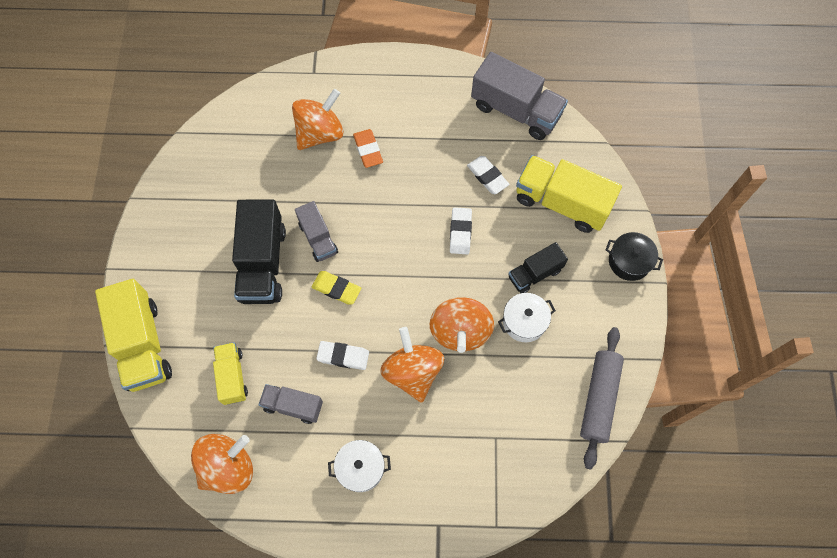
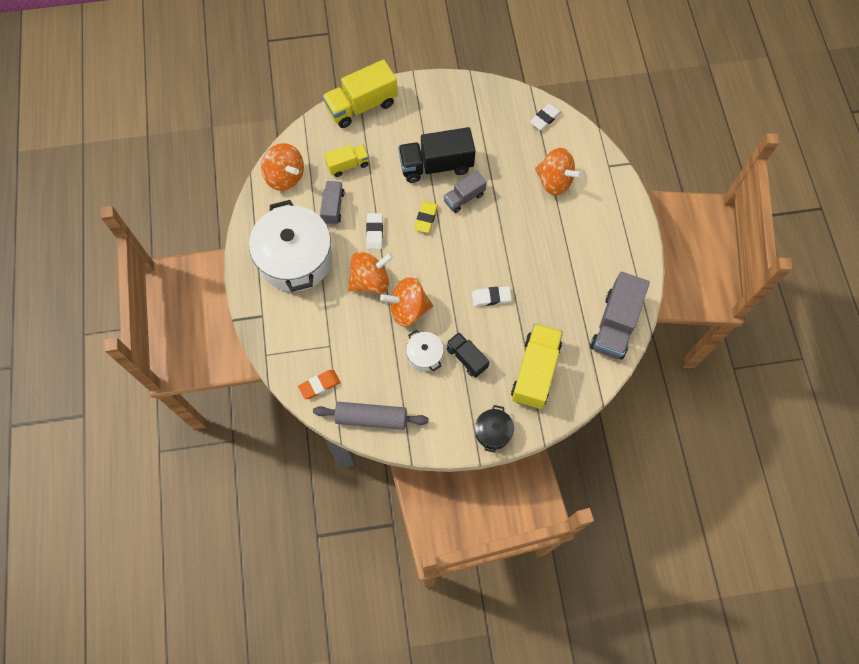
camera: 80 degrees right, 0 degrees up
(360, 468) = (295, 258): white pot -> white pot, size x2.21
(368, 150) = (548, 218): orange eraser -> orange eraser (319, 385)
(487, 176) = (545, 311): white eraser -> white eraser (545, 118)

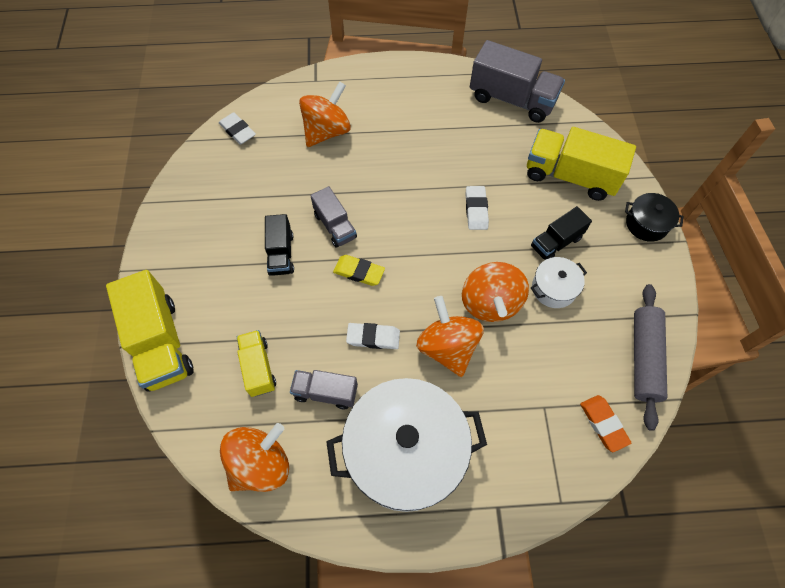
camera: 85 degrees left, 5 degrees down
(436, 165) = (281, 253): black truck -> black truck, size x0.57

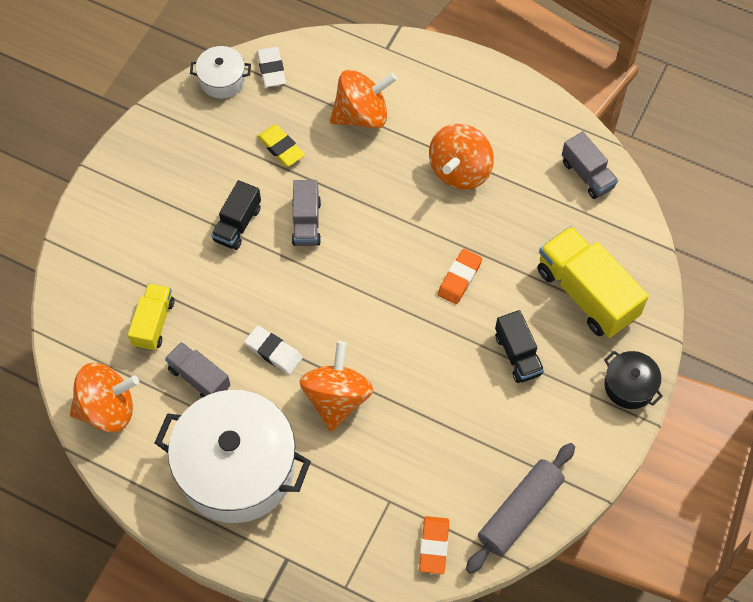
camera: 30 degrees right, 0 degrees up
(161, 343) = (81, 254): yellow truck -> none
(359, 272) = (300, 281): yellow eraser -> yellow eraser (281, 148)
(476, 210) = (459, 278): white eraser -> orange eraser
(490, 303) = (407, 379): orange spinning top -> orange spinning top (460, 170)
(512, 99) = (587, 174): grey truck -> grey truck, size x0.57
(553, 288) = (480, 399): white pot -> white pot (222, 80)
(556, 242) = (518, 354): black truck -> black truck turned 105 degrees counterclockwise

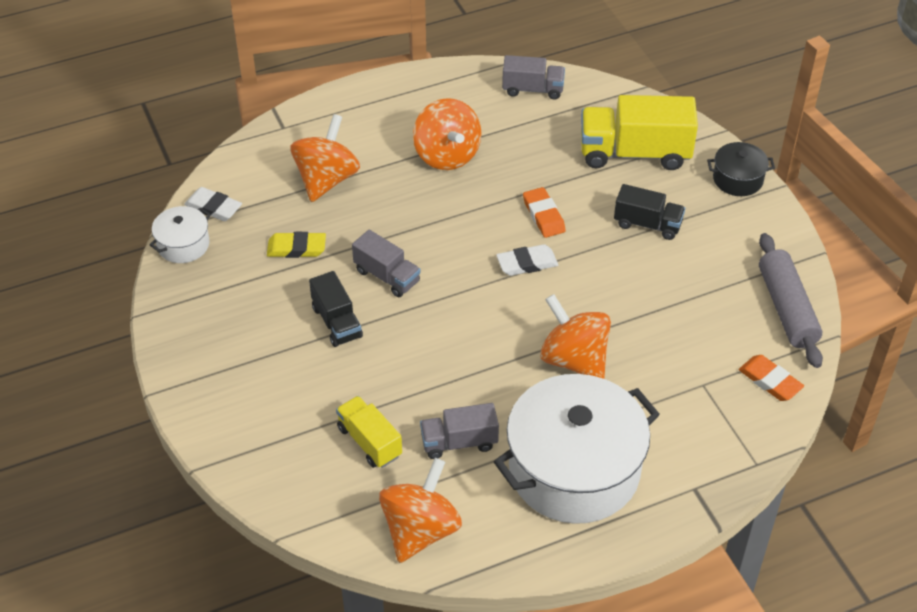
camera: 50 degrees left, 15 degrees down
(273, 351) = (486, 374): white eraser -> white eraser (527, 263)

